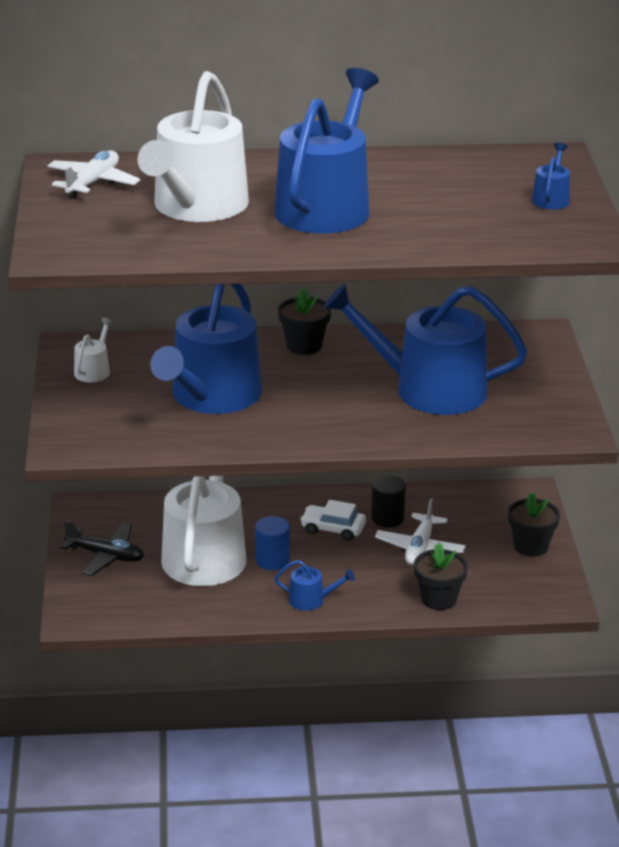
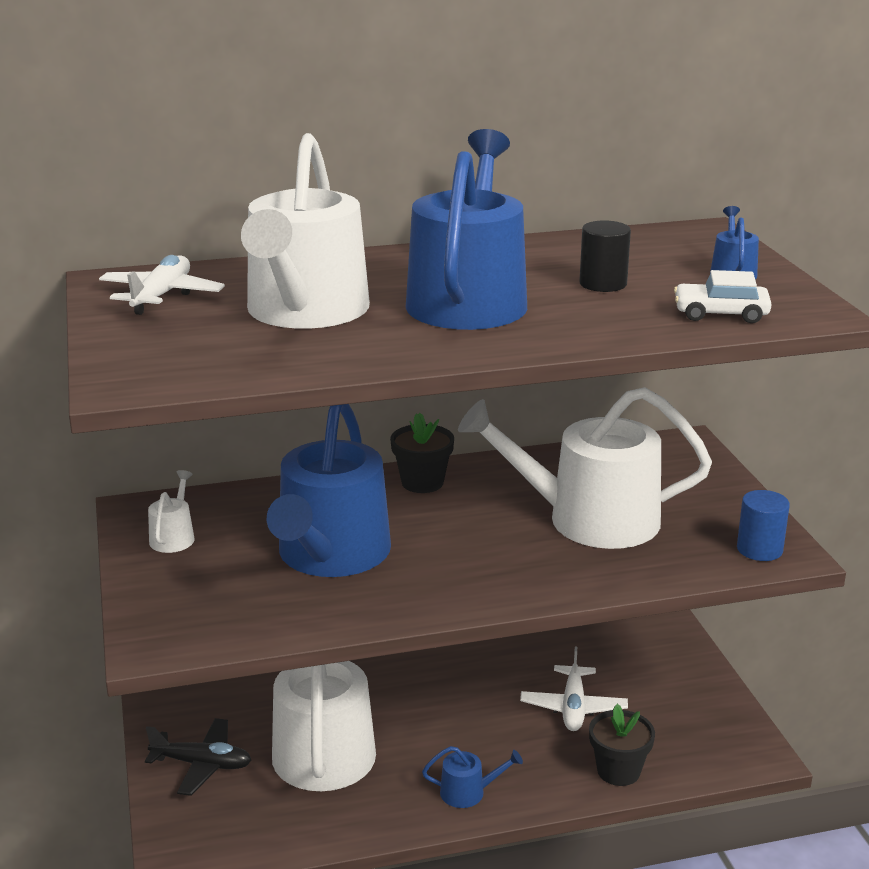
camera: 10 degrees left, 5 degrees down
(272, 560) = (406, 745): blue cylinder -> blue cylinder (759, 549)
(333, 529) = (466, 695): white car -> white car (720, 314)
(387, 518) = (524, 674): black cylinder -> black cylinder (603, 284)
(429, 389) = (589, 519): blue watering can -> white watering can
(531, 546) = (696, 690): black flower pot -> none

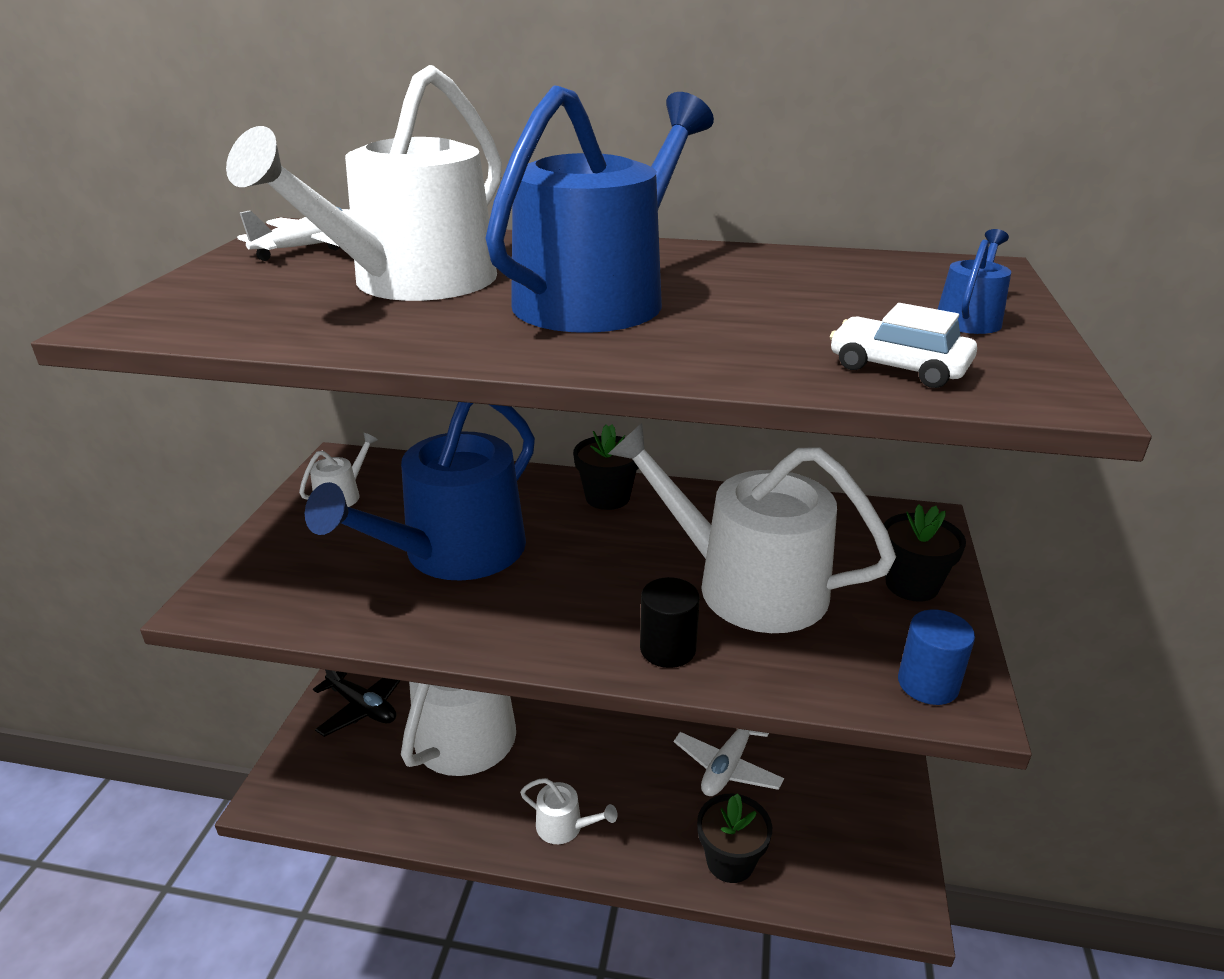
camera: 25 degrees right, 5 degrees up
(468, 792) = (564, 826): blue watering can -> white watering can
(603, 284) = (780, 306): black cylinder -> black cylinder (667, 649)
(707, 490) = (911, 585): none -> black flower pot

